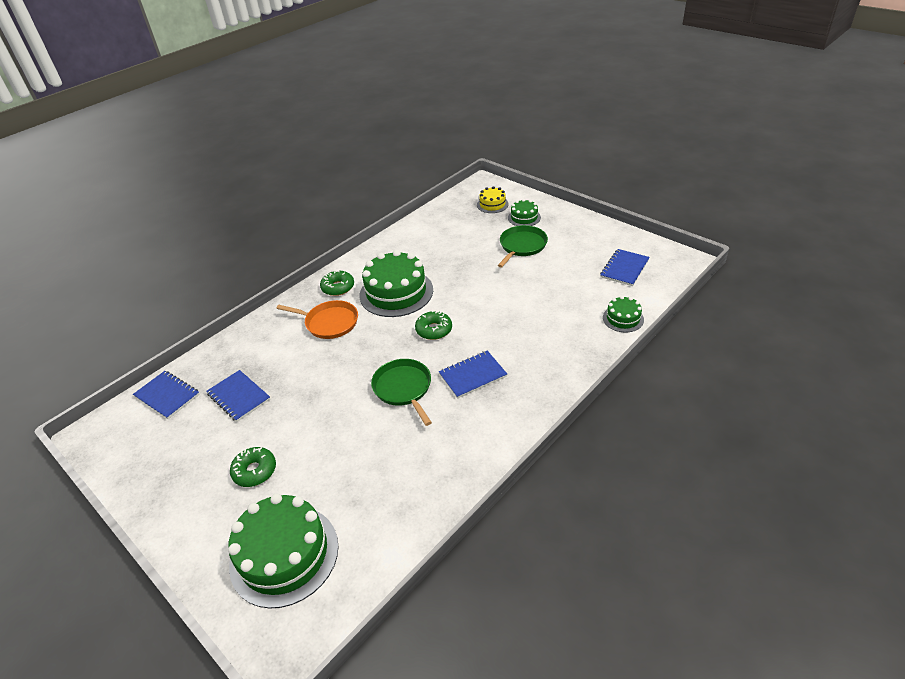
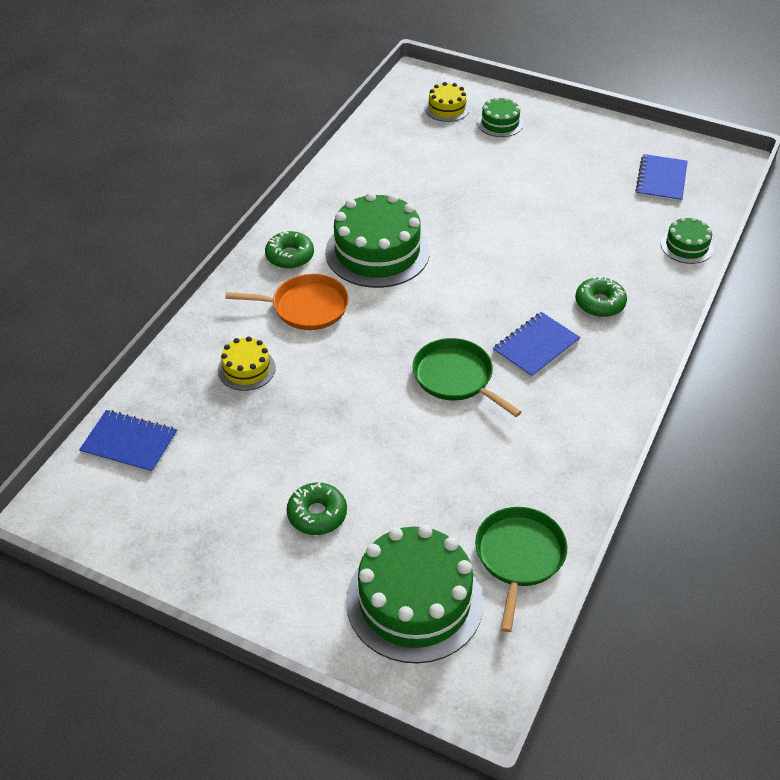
camera: 20 degrees left, 5 degrees up
(239, 397) = (236, 427): blue notebook -> none
(268, 358) = (246, 369): none -> yellow cake
(434, 330) = (456, 295): green donut -> green donut (600, 303)
(522, 246) = (516, 165): green pan -> green pan (519, 557)

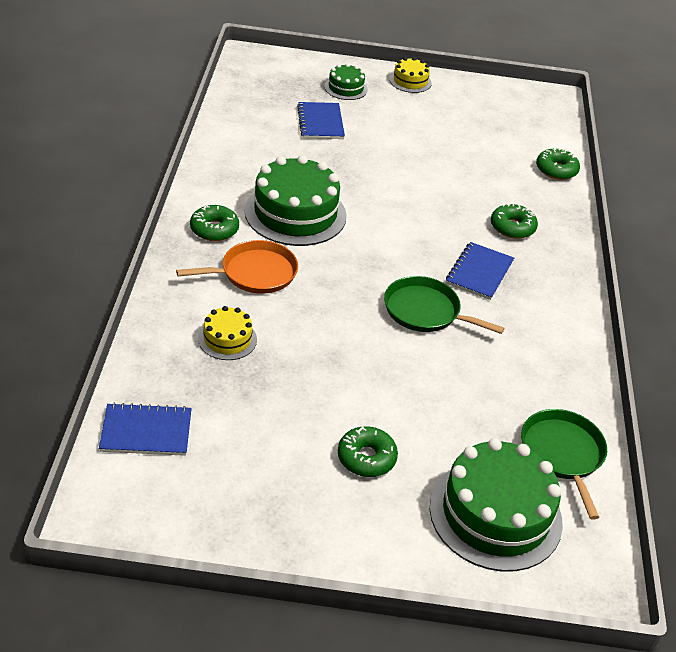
camera: 25 degrees left, 5 degrees down
(447, 108) = (291, 80): yellow cake -> yellow cake (410, 81)
(661, 180) = (506, 119): blue notebook -> blue notebook (320, 122)
(686, 246) = (556, 170): green cake -> green donut

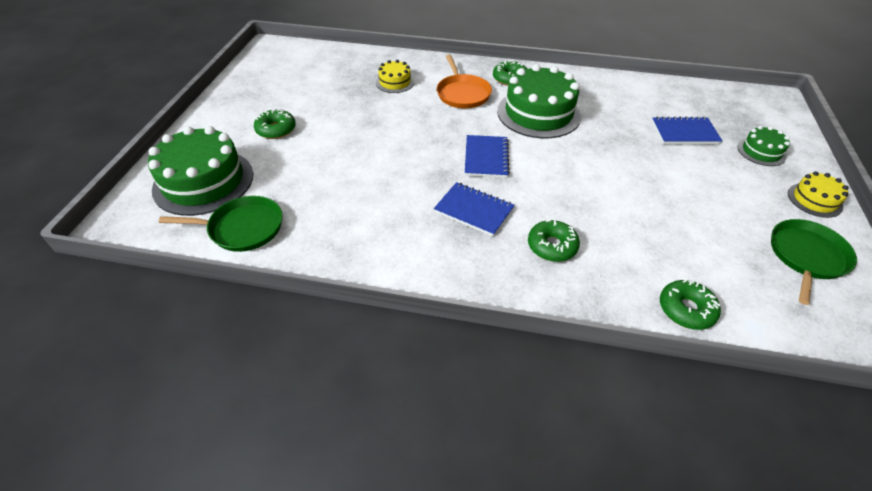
camera: 100 degrees right, 5 degrees up
(146, 431) = (323, 57): blue notebook -> blue notebook (486, 158)
(425, 311) = (420, 171): green pan -> green pan (806, 257)

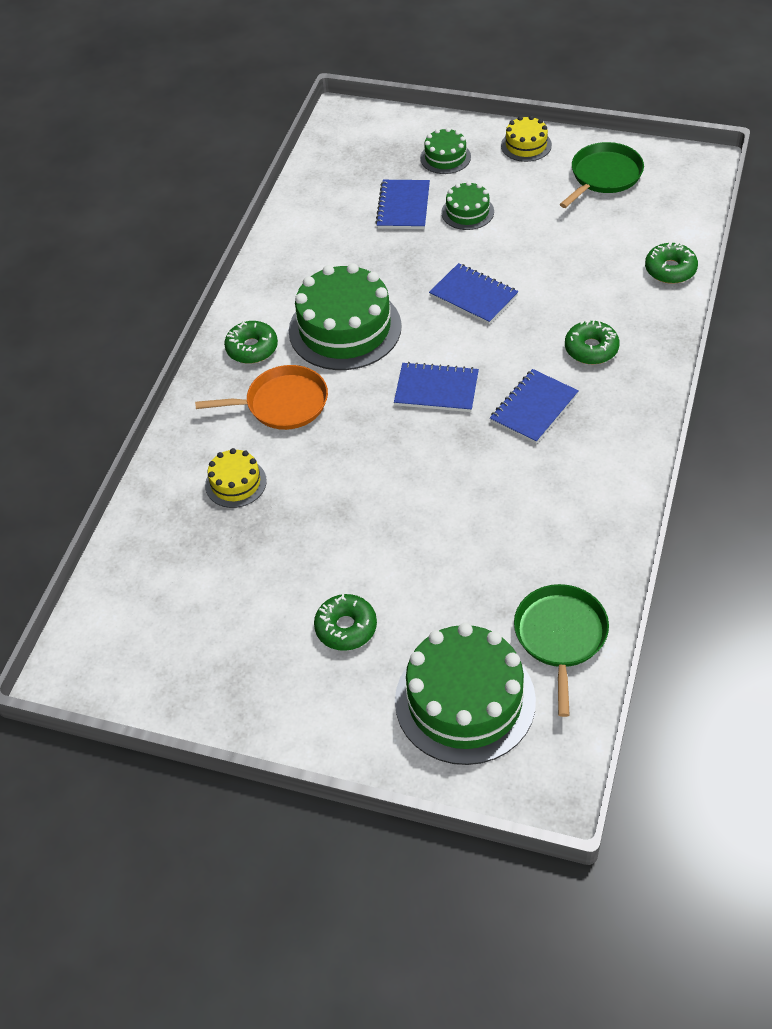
camera: 80 degrees left, 5 degrees up
(595, 173) = (473, 296): none -> blue notebook
(697, 166) = (467, 212): none -> green cake
(806, 257) = (604, 176): green pan -> green pan turned 90 degrees clockwise

